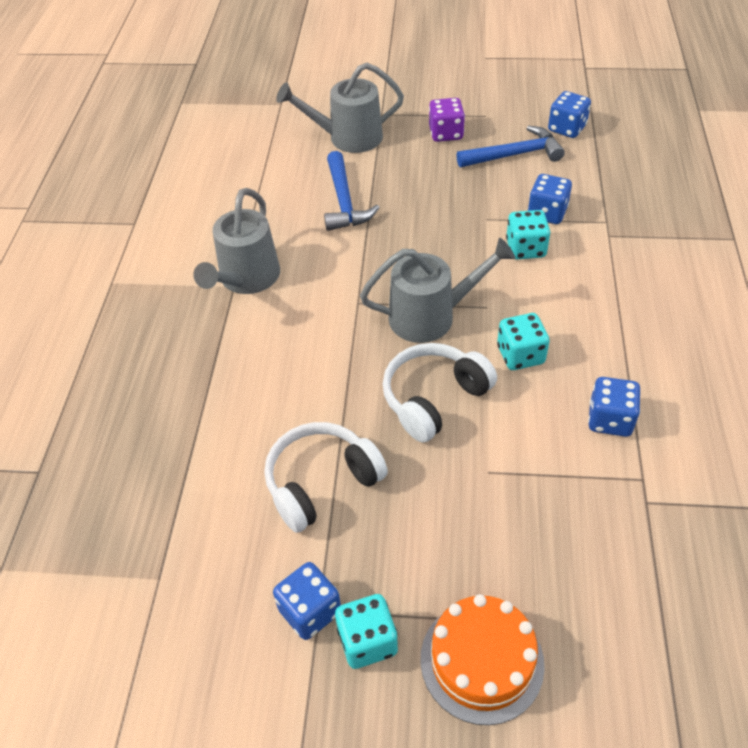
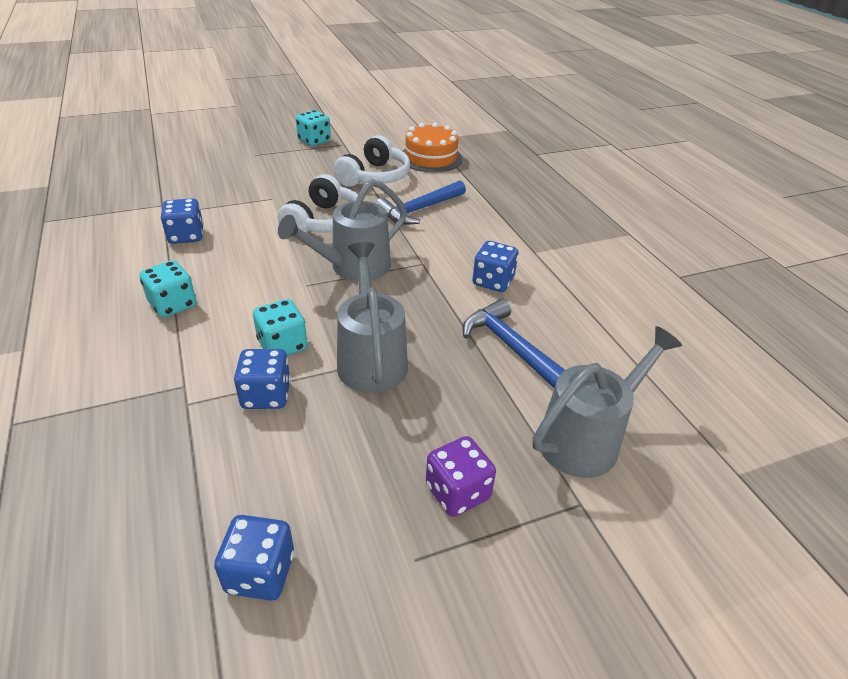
camera: 150 degrees right, 10 degrees down
(246, 279) = (530, 258): grey watering can -> grey watering can (371, 358)
(310, 611) = (348, 143): blue dice -> blue dice (493, 281)
(481, 661) = (255, 145): orange cake -> orange cake (431, 158)
(515, 155) = (335, 481): blue hammer -> blue hammer (419, 210)
(520, 355) = (265, 258): turquoise dice -> turquoise dice (173, 304)

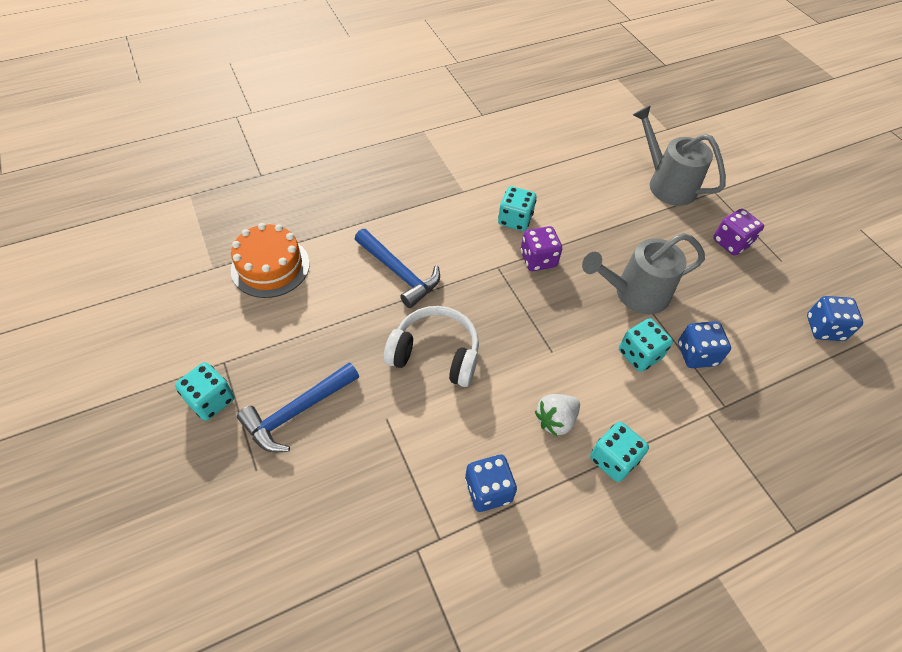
camera: 95 degrees left, 15 degrees up
(230, 276) = (555, 420): none -> white strawberry
(353, 267) = (516, 318): grey watering can -> none
(375, 177) = (323, 318): white headphones -> none
(431, 291) = (538, 259): none -> purple dice
(493, 281) = (515, 220): blue dice -> turquoise dice
(510, 347) = (594, 213): blue hammer -> blue hammer (297, 412)

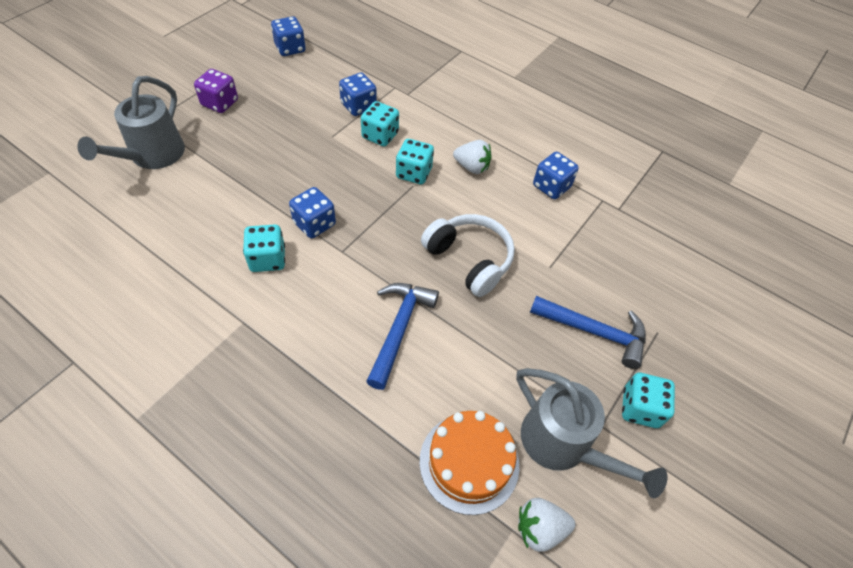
camera: 120 degrees left, 0 degrees up
(199, 282) = (540, 528): none -> white strawberry
(435, 354) = (469, 259): white headphones -> white headphones turned 150 degrees clockwise
(538, 259) = (314, 224): purple dice -> blue dice
(613, 459) = (478, 131): turquoise dice -> turquoise dice (414, 173)
(634, 293) = (317, 150): grey watering can -> grey watering can (563, 445)

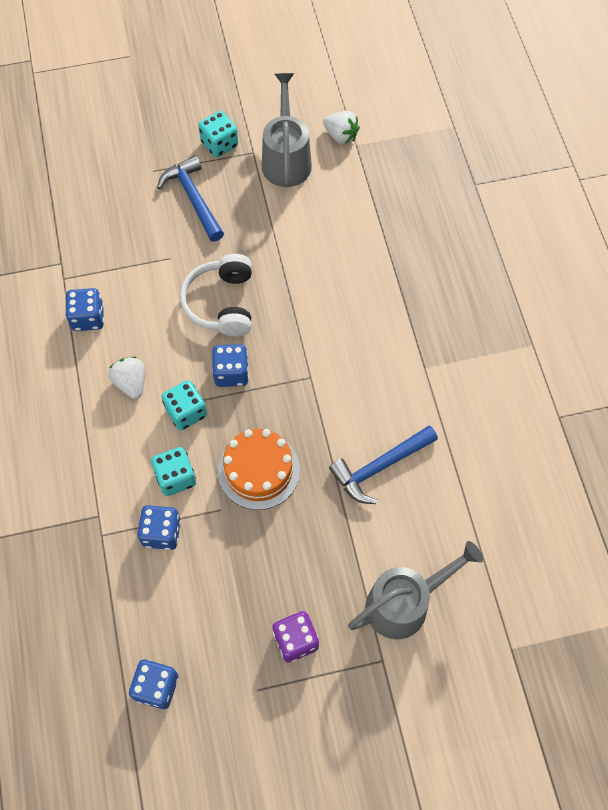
camera: 135 degrees left, 10 degrees up
(267, 259) = (372, 410): turquoise dice -> none
(314, 224) = (312, 418): blue dice -> blue dice (231, 373)
(399, 328) = (320, 289): blue hammer -> blue hammer (379, 467)
(469, 462) = (349, 187): orange cake -> orange cake (258, 470)

